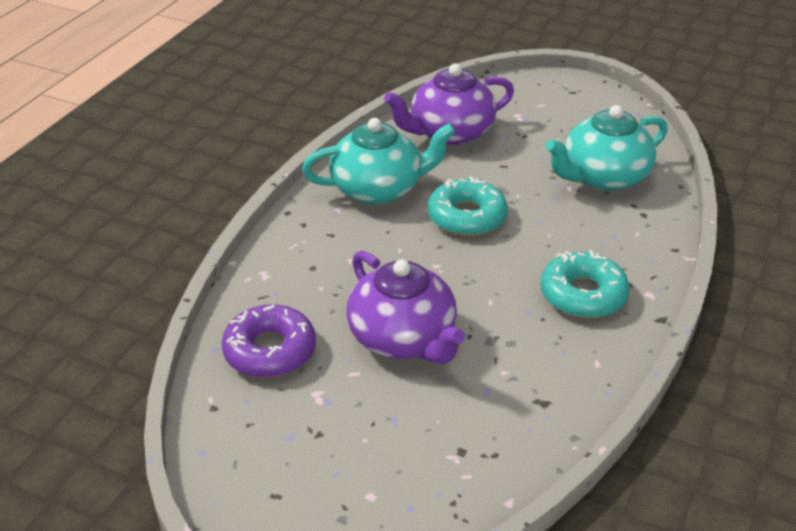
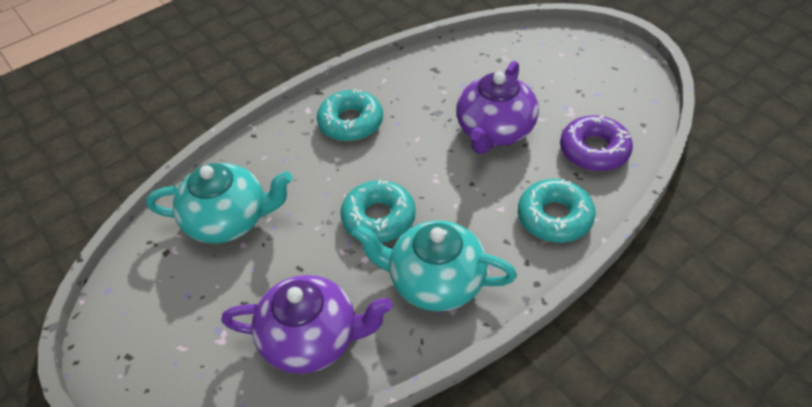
camera: 150 degrees left, 10 degrees up
(291, 267) = (554, 217): none -> turquoise donut
(403, 338) = (495, 131): purple teapot -> purple teapot turned 150 degrees counterclockwise

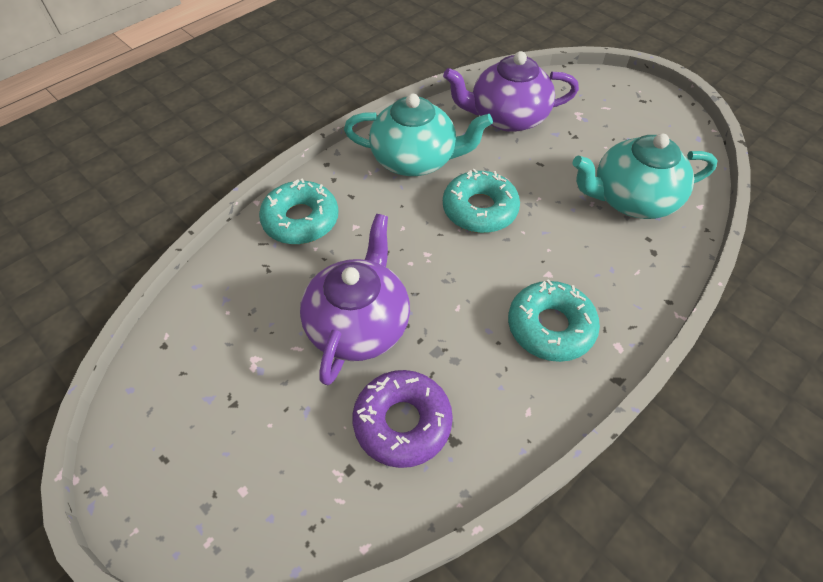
camera: 170 degrees right, 5 degrees up
(594, 150) = (239, 301): purple donut -> purple donut (402, 422)

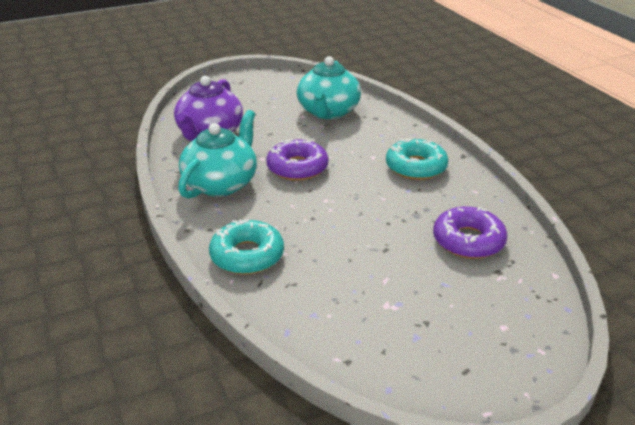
camera: 70 degrees left, 20 degrees down
(359, 324) = (377, 244): purple teapot -> none
(479, 209) = (297, 167): turquoise donut -> purple donut

